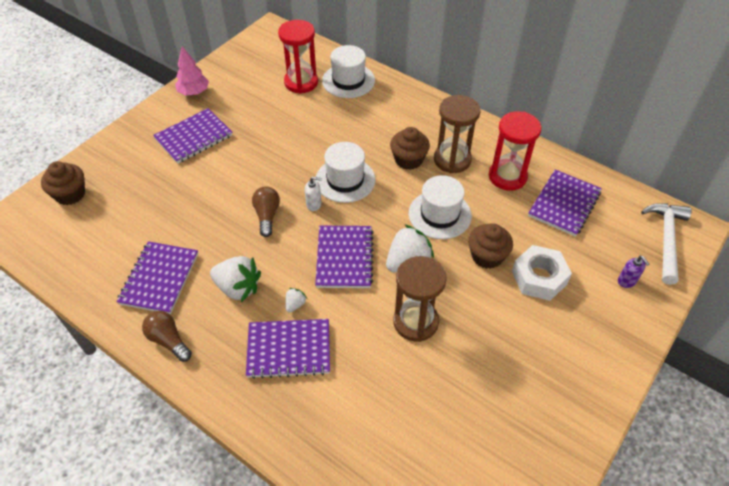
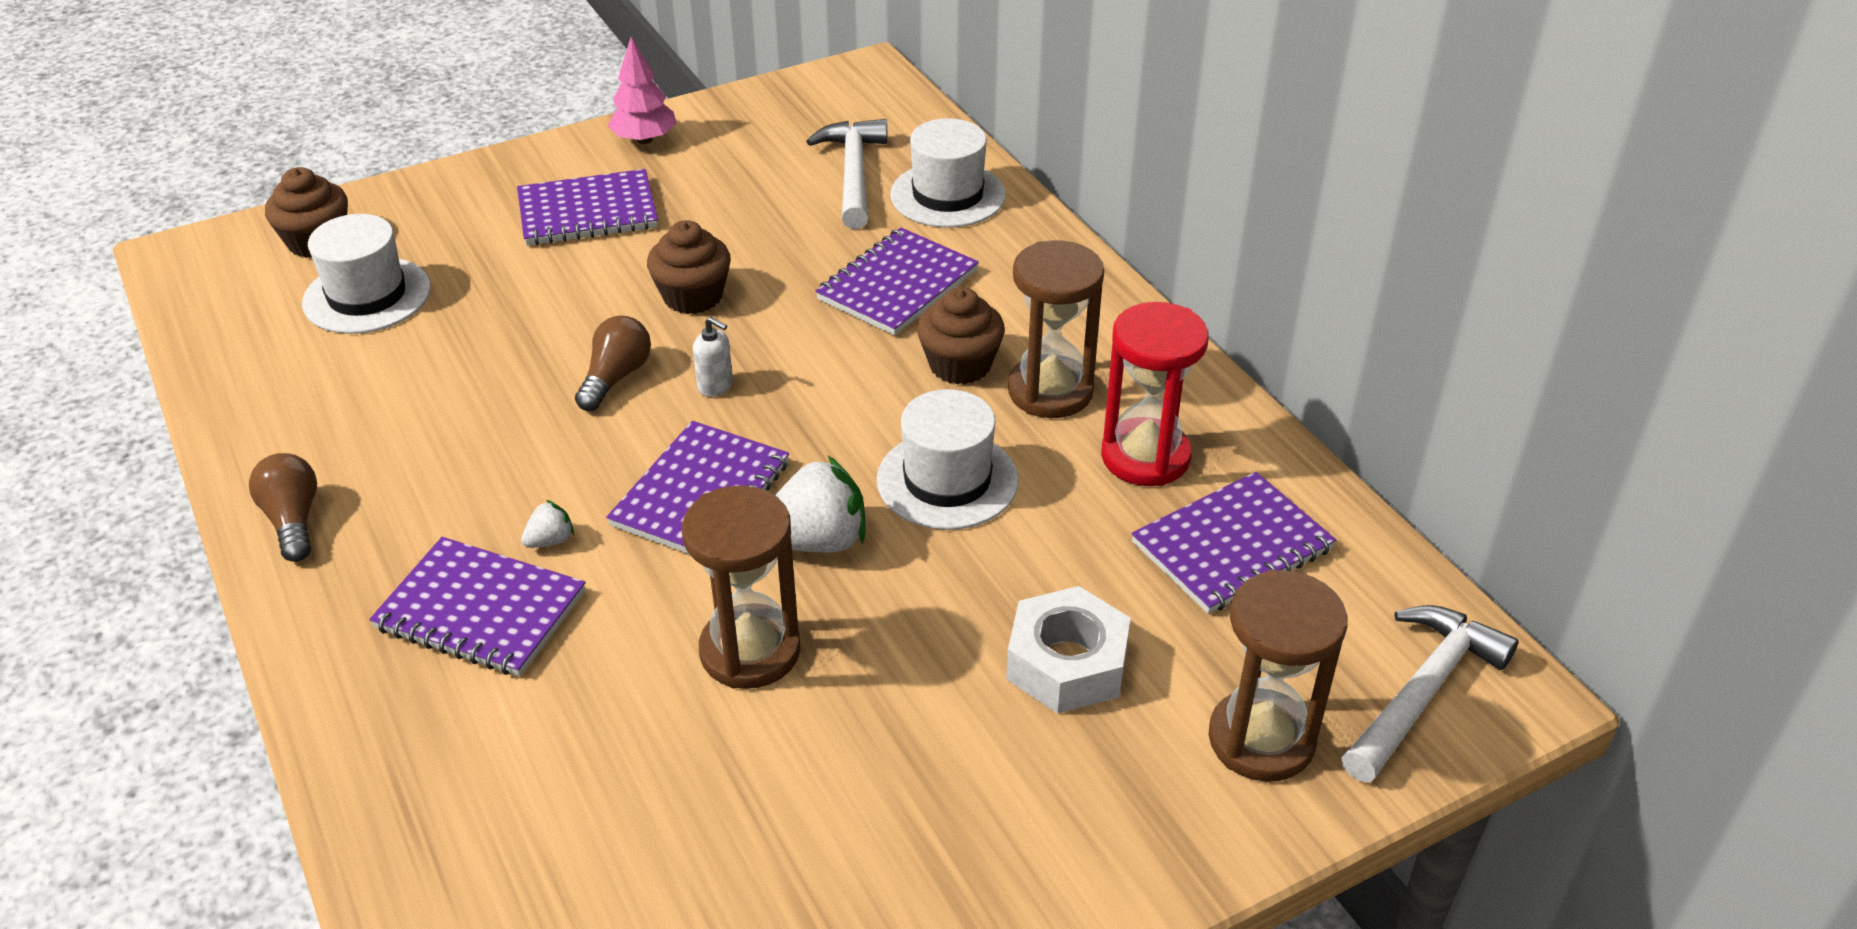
camera: 25 degrees right, 10 degrees down
(159, 279) = (355, 418): purple notebook -> purple notebook (897, 285)
(238, 288) = (472, 478): white strawberry -> none
(301, 82) = (853, 174): red hourglass -> white hammer
(345, 180) = (807, 362): white hat -> white hat (367, 295)
(487, 256) = (986, 586): brown cupcake -> brown cupcake (693, 296)
(626, 281) = (1261, 739): purple soap dispenser -> brown hourglass

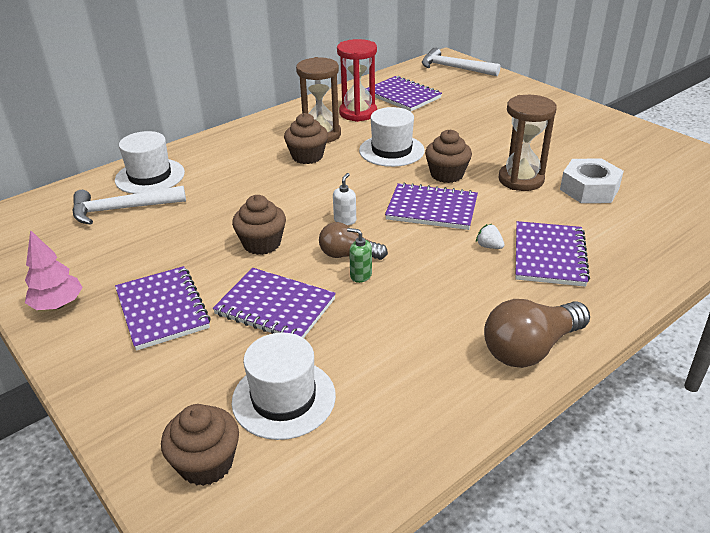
camera: 100 degrees left, 5 degrees down
(293, 520) = (530, 349): brown light bulb -> brown light bulb, size x1.56
(558, 383) = (360, 275): none -> green soap dispenser
(817, 541) = (447, 174): white strawberry -> brown cupcake
(897, 285) = (242, 180): purple notebook -> purple notebook (275, 307)
(1067, 663) = (481, 118): white nut -> white nut (589, 189)
(1261, 739) = (492, 88): brown hourglass -> none

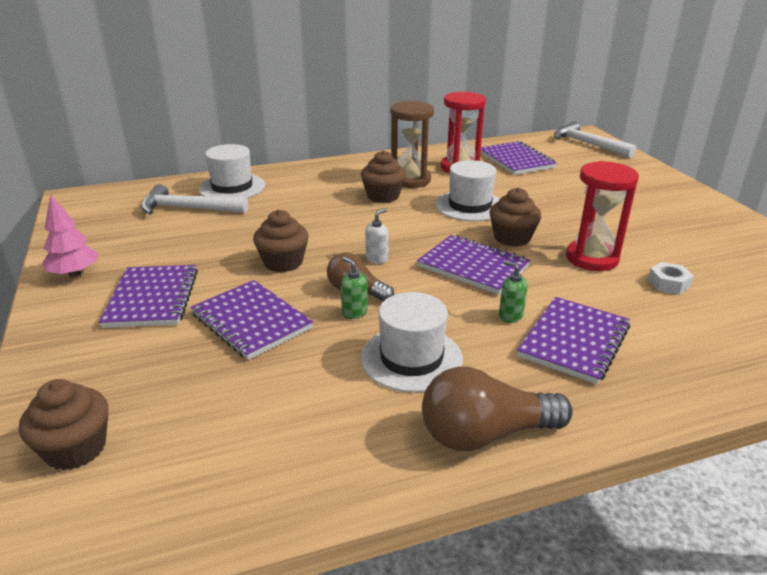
camera: 20 degrees right, 5 degrees down
(283, 398) = (192, 409): white hat -> white hat (411, 358)
(489, 246) = (510, 316): white strawberry -> green soap dispenser
(521, 180) = (592, 258): brown hourglass -> red hourglass
(589, 189) = (668, 283): white nut -> white nut, size x0.57

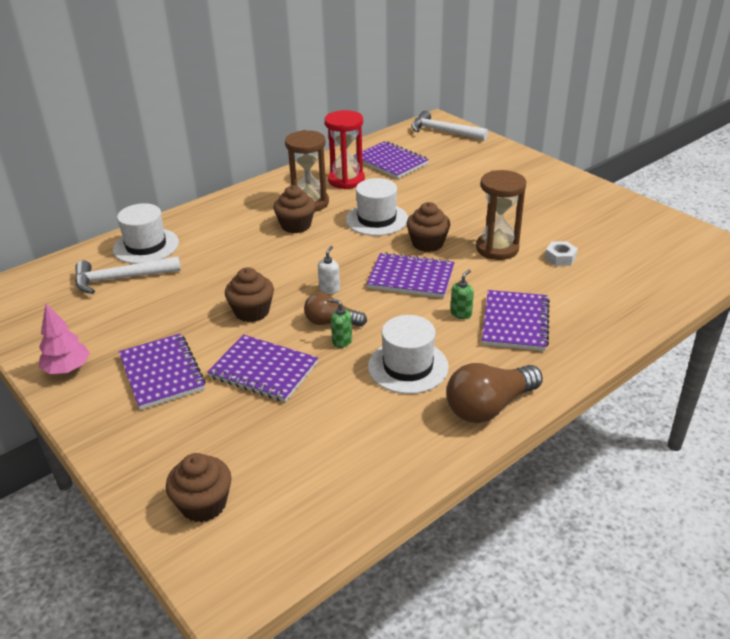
camera: 20 degrees left, 5 degrees up
(510, 316) = (461, 313): green soap dispenser -> green soap dispenser turned 105 degrees clockwise
(592, 258) = (497, 248): red hourglass -> brown hourglass

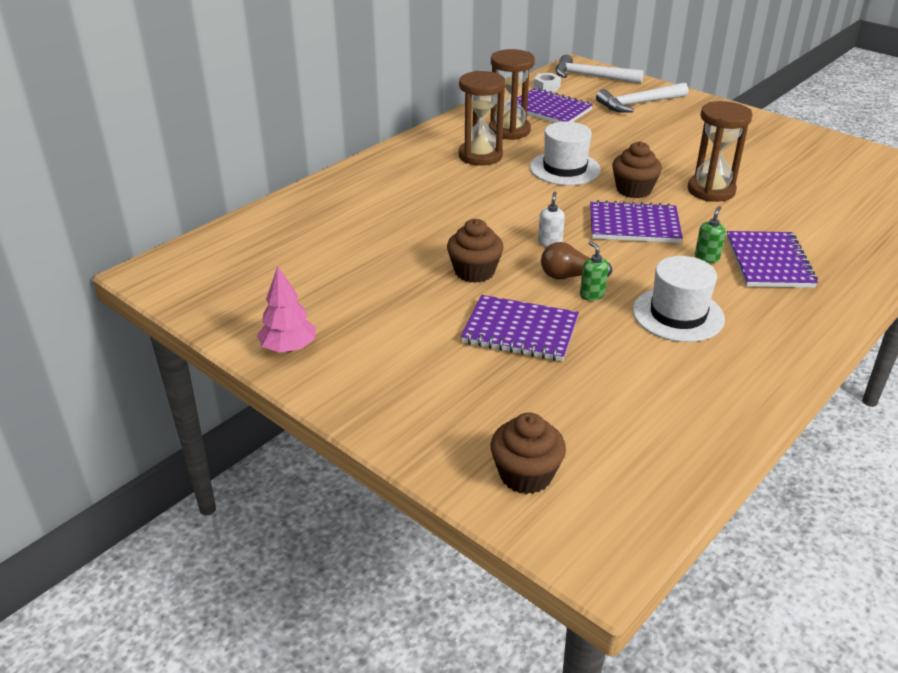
camera: 10 degrees left, 0 degrees up
(121, 278) = (302, 247): white hammer -> white hammer (639, 104)
(146, 246) = (313, 211): white hat -> none
(162, 373) = (404, 343): purple notebook -> none
(296, 225) = (477, 180): brown cupcake -> none
(342, 341) = (592, 294): green soap dispenser -> green soap dispenser turned 45 degrees clockwise
(346, 180) = (509, 130): red hourglass -> brown hourglass
(489, 407) = (785, 347): brown light bulb -> none
(560, 258) = (782, 196): white nut -> white nut (546, 87)

